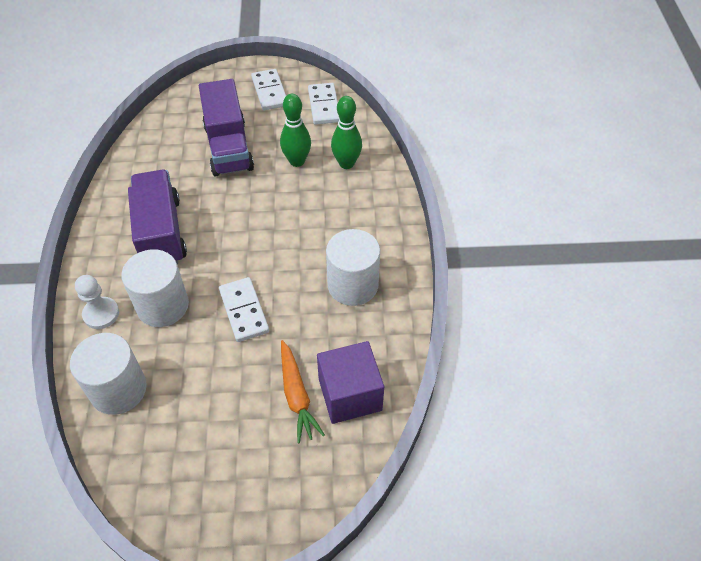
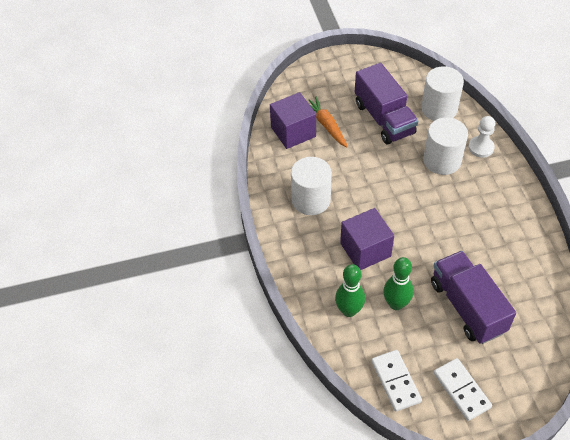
camera: 170 degrees right, 0 degrees up
(161, 233) = (477, 212): purple truck -> purple truck (384, 118)
(244, 311) = (383, 167): white domino -> none
(307, 216) = (365, 250): none -> purple cube

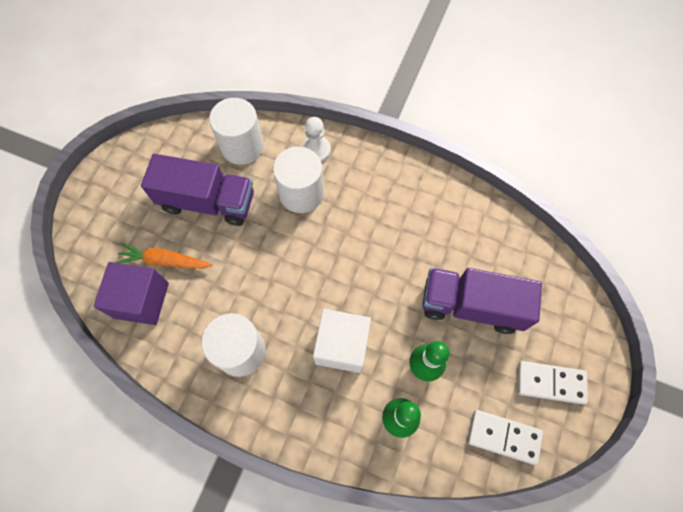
camera: 55 degrees left, 15 degrees up
(365, 250) = (342, 346): purple cube -> white cube

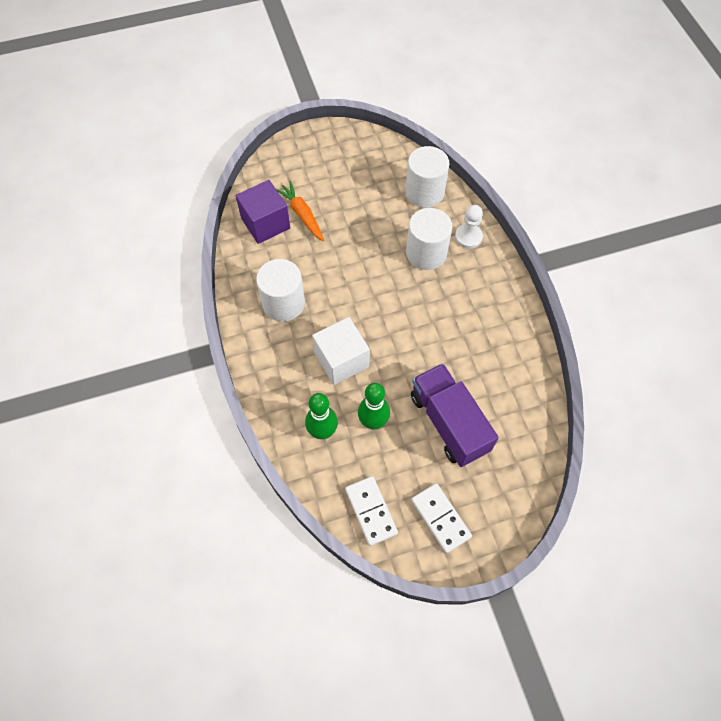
camera: 50 degrees right, 5 degrees down
(207, 202) = (364, 205): purple truck -> none

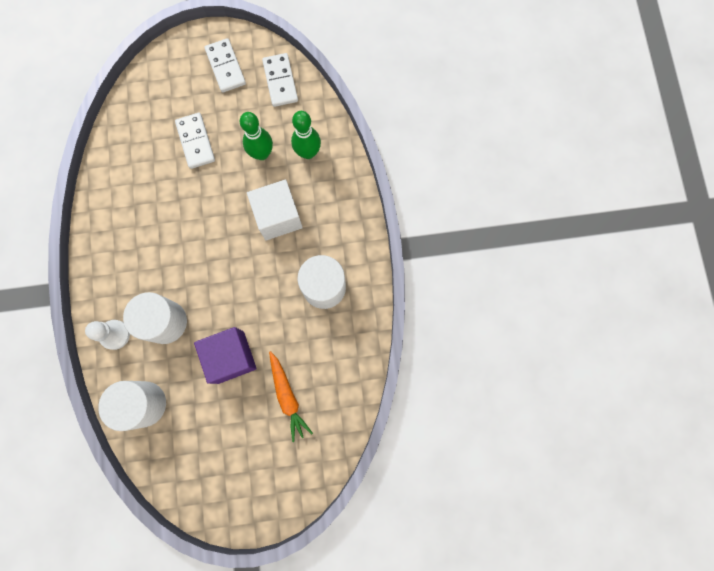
camera: 170 degrees left, 15 degrees up
(265, 223) = (329, 392): purple cube -> purple cube (231, 357)
(449, 423) = (195, 142): purple truck -> white domino

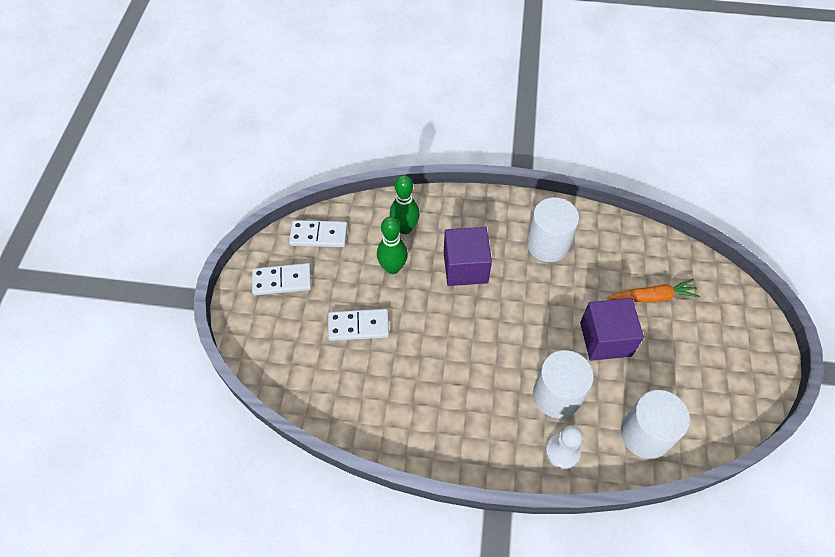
camera: 75 degrees left, 20 degrees down
(278, 217) = (465, 267): white cube -> purple cube

